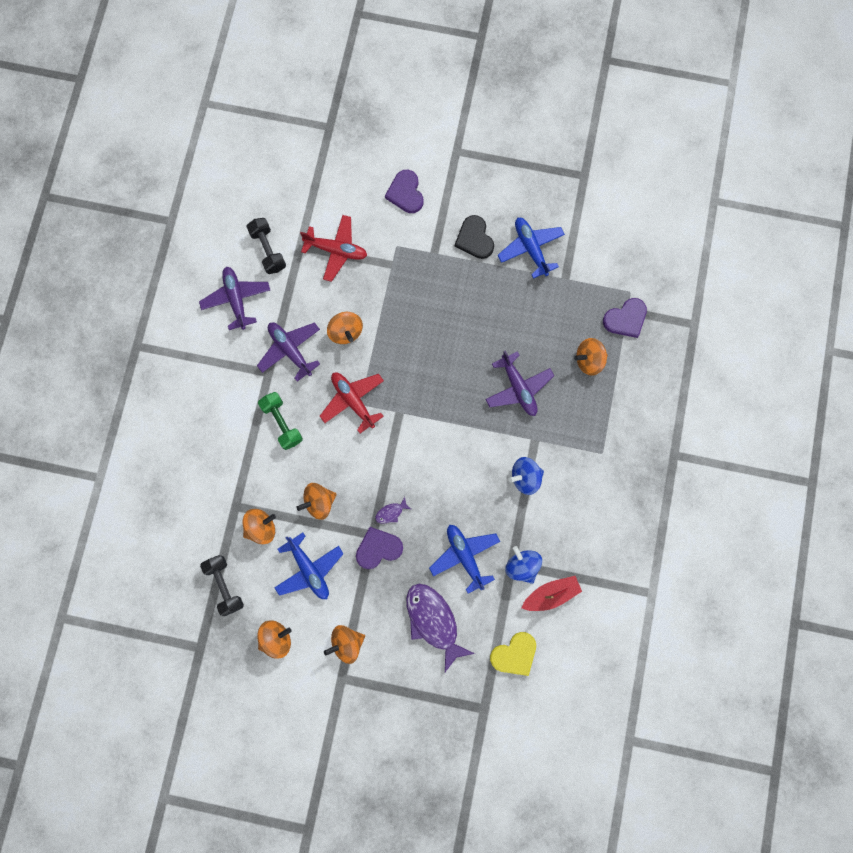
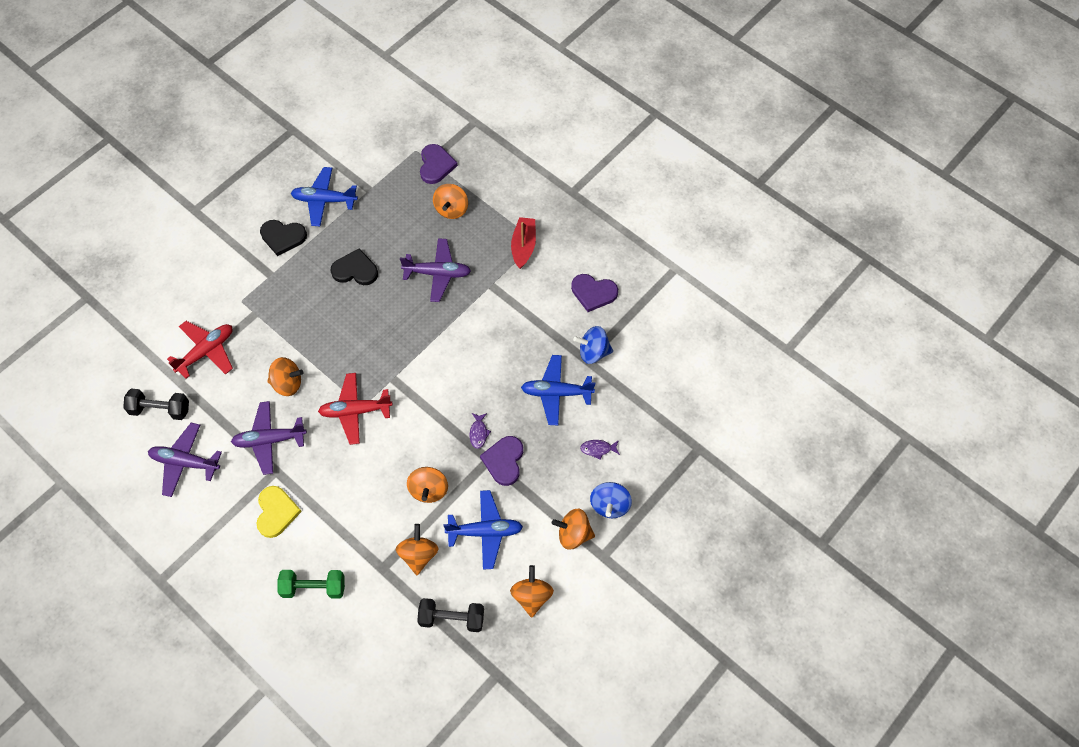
camera: 60 degrees left, 15 degrees down
(282, 423) = (332, 483): green dumbbell -> green dumbbell (313, 587)
(346, 643) = (573, 534): orange spinning top -> orange spinning top turned 90 degrees clockwise
(405, 193) = (199, 268): purple heart -> purple heart (593, 293)
(433, 621) = (598, 449): purple fish -> purple fish, size x0.42
(480, 318) = (355, 270): none -> black heart
(514, 654) = (666, 399): yellow heart -> yellow heart (276, 512)
(525, 477) = (518, 309): blue spinning top -> blue spinning top (610, 505)
(551, 594) = (631, 343): red boat -> red boat (523, 246)

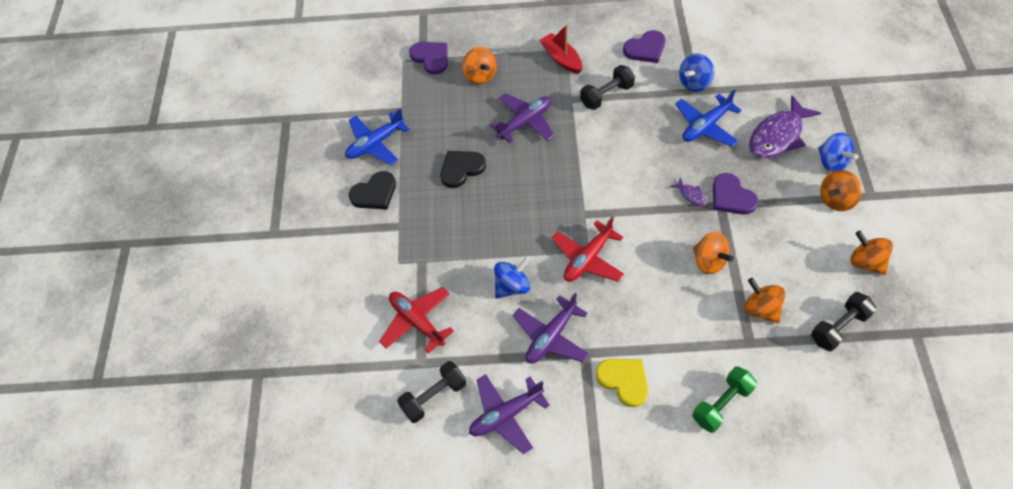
camera: 40 degrees left, 5 degrees down
(206, 352) = (417, 322): red plane -> red plane turned 45 degrees counterclockwise
(287, 383) = (512, 286): orange spinning top -> blue spinning top
(485, 532) = (781, 252): blue plane -> none
(518, 304) = (606, 95): none -> black dumbbell
(598, 449) = (778, 136): purple fish -> purple fish, size x2.36

